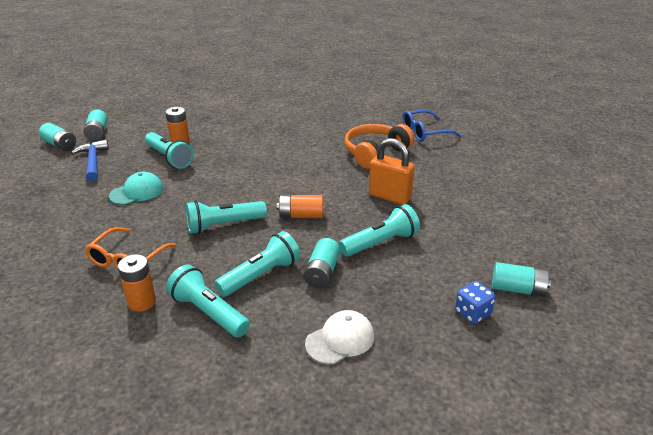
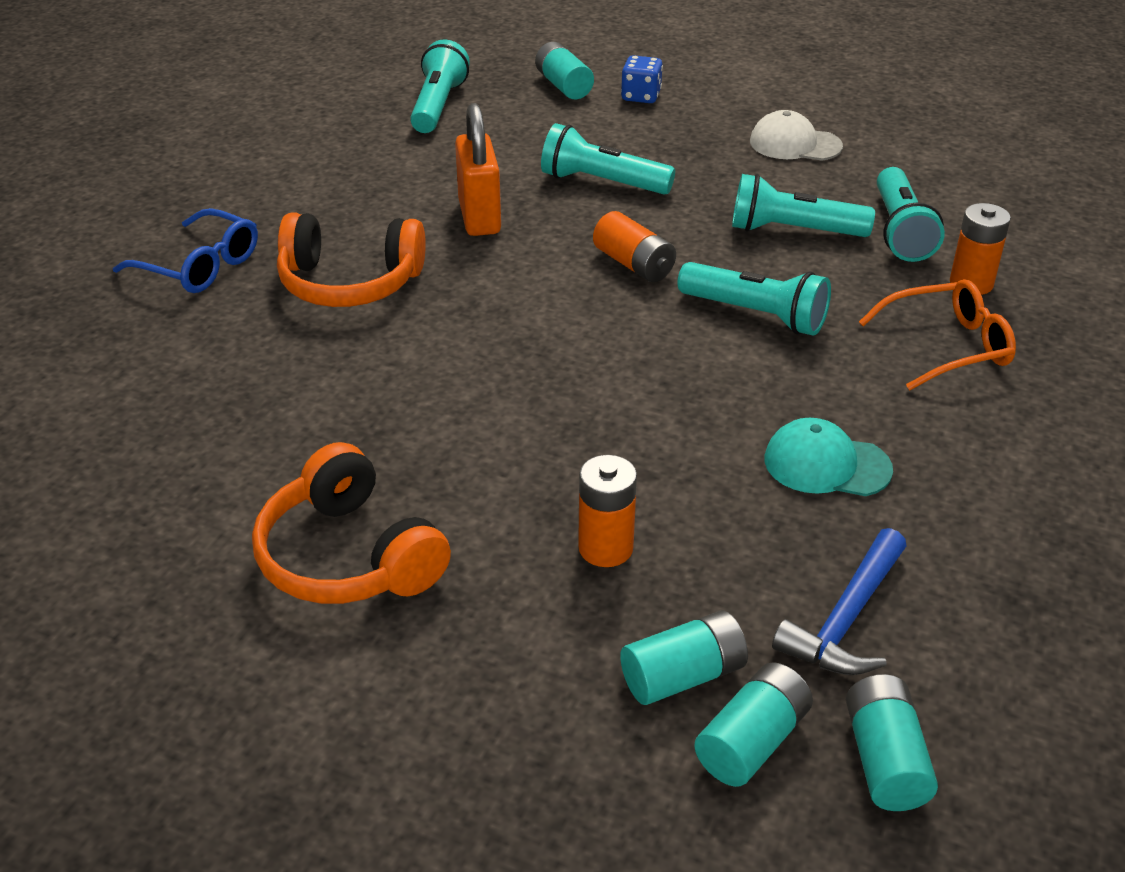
camera: 130 degrees left, 5 degrees up
(169, 158) = (680, 514): turquoise flashlight -> turquoise flashlight (438, 106)
(241, 112) = (349, 557): none -> orange headphones
(322, 272) = (719, 196): turquoise battery -> turquoise battery (683, 676)

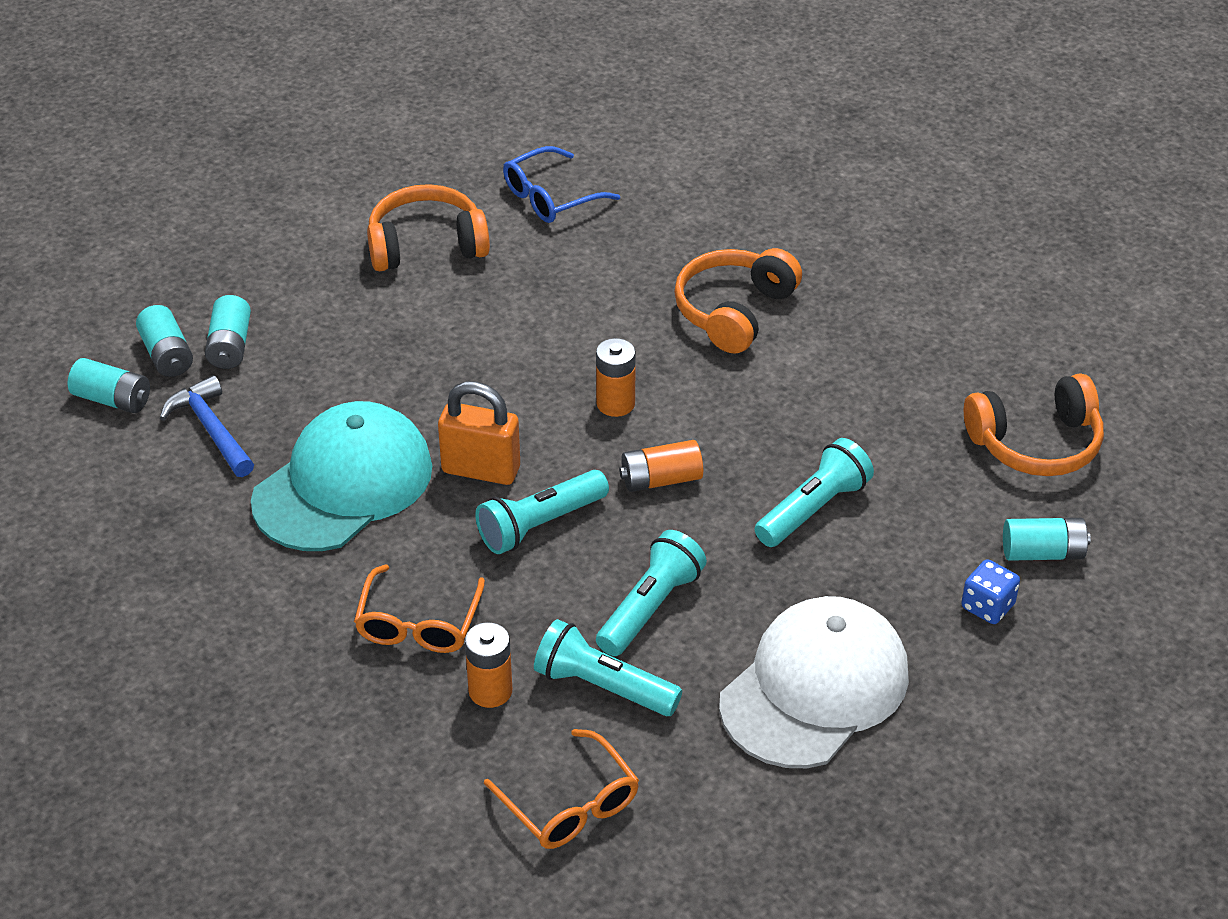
camera: 115 degrees right, 5 degrees up
(199, 266) = (807, 240): blue glasses -> blue glasses (551, 197)
(438, 106) = (1036, 443): turquoise flashlight -> orange headphones
(479, 217) = (795, 410): orange padlock -> orange padlock (481, 470)
(605, 548) = (350, 350): orange battery -> orange battery (615, 403)
(795, 144) = (814, 688): white cap -> white cap, size x1.98
(826, 464) = (343, 484): turquoise cap -> turquoise cap, size x1.98
(1026, 215) = (570, 804): none -> orange glasses

